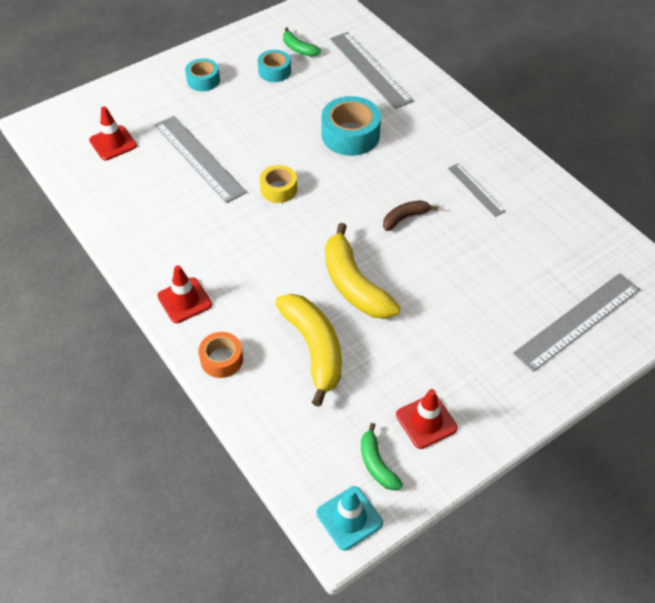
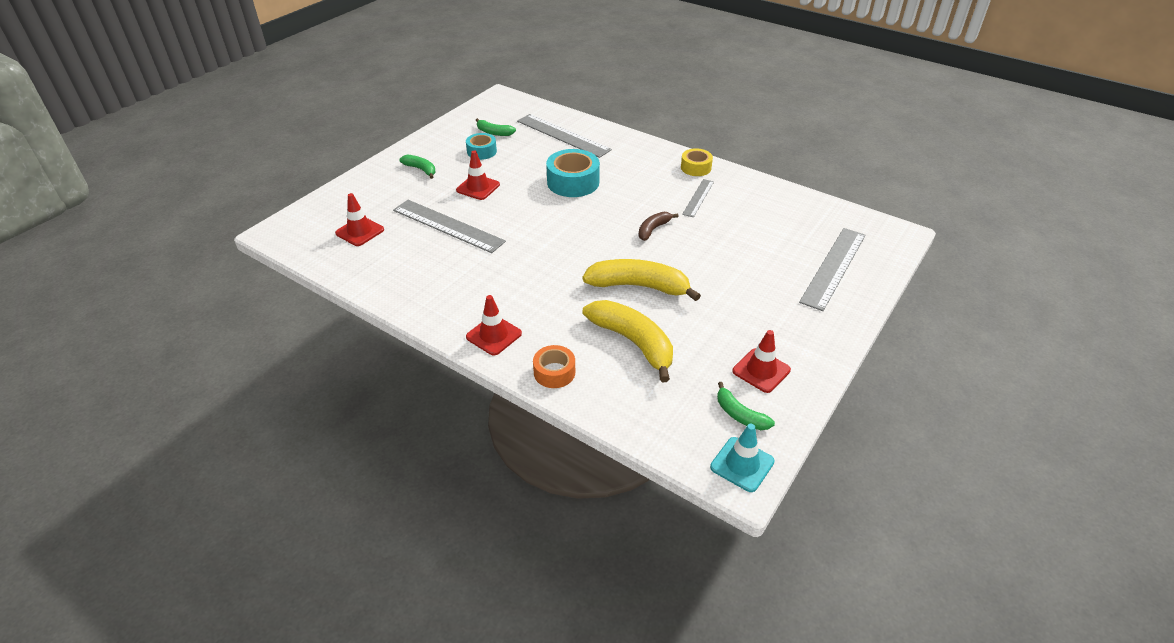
camera: 20 degrees left, 10 degrees down
(203, 80) = (421, 169): turquoise tape -> green banana
(249, 117) = (478, 187): none -> red traffic cone
(278, 189) = (533, 233): yellow tape -> yellow tape (696, 168)
(354, 284) = (639, 286): yellow banana -> yellow banana turned 150 degrees clockwise
(475, 189) = (698, 198): grey ruler -> grey ruler turned 75 degrees clockwise

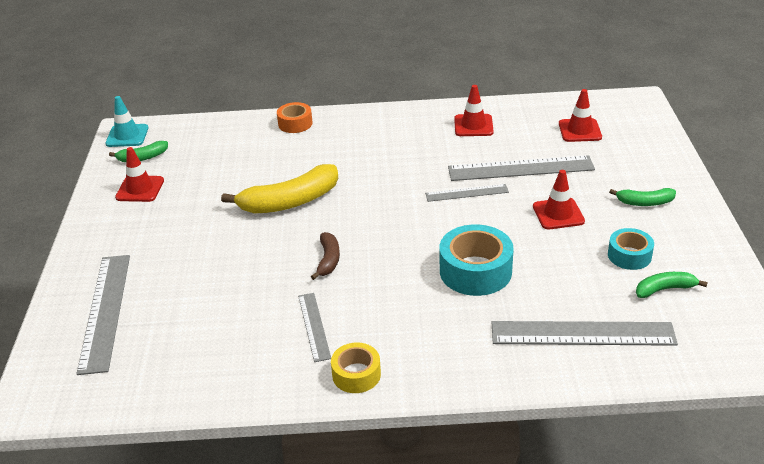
camera: 145 degrees right, 5 degrees down
(494, 335) = (364, 122): red traffic cone -> red traffic cone (473, 125)
(509, 227) = (467, 193): none -> grey ruler
(633, 342) = (256, 163): yellow banana -> none
(739, 415) = (142, 158): green banana -> green banana turned 150 degrees clockwise

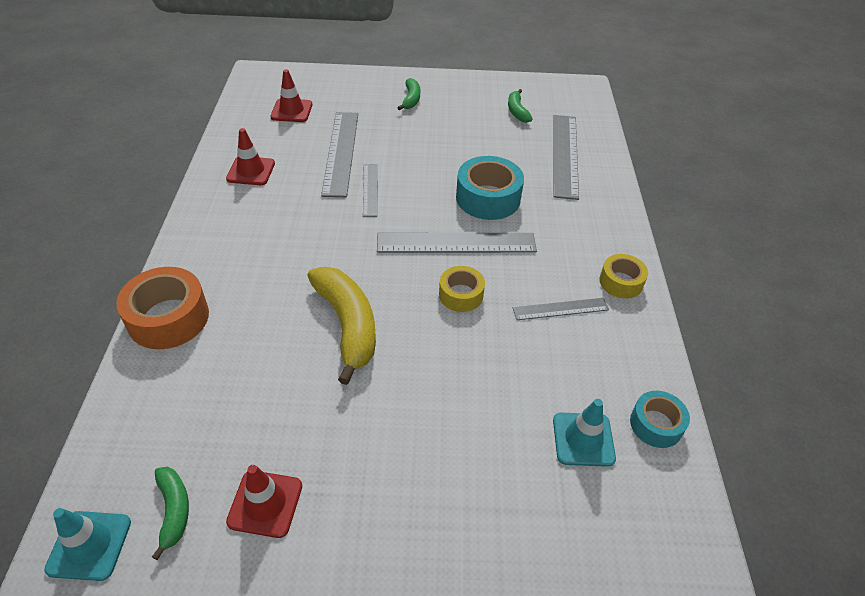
camera: 90 degrees left, 10 degrees up
(105, 311) = (537, 513): grey ruler -> grey ruler (456, 243)
(165, 338) = (583, 439): none -> turquoise traffic cone
(295, 123) = (168, 318): orange tape -> orange tape, size x1.67
(328, 260) = (461, 295): brown banana -> yellow tape
(558, 214) = (416, 142): red traffic cone -> none
(629, 255) = (477, 118): turquoise tape -> turquoise tape (656, 424)

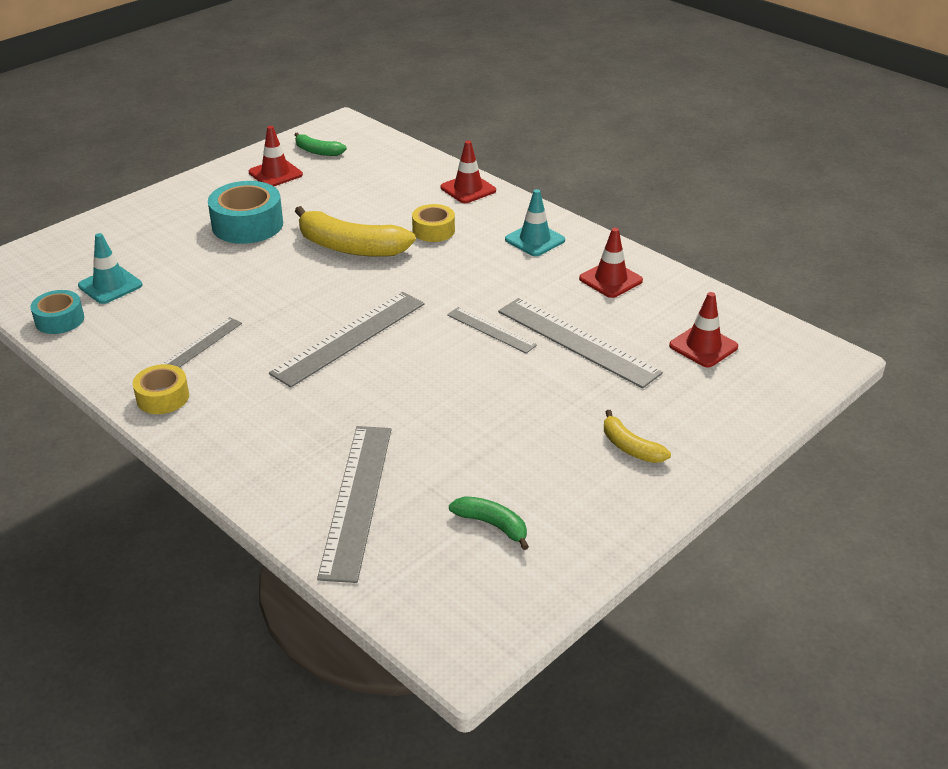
camera: 135 degrees right, 10 degrees down
(89, 545) = (337, 129): turquoise traffic cone -> turquoise traffic cone (535, 240)
(168, 318) = (468, 189): orange tape -> red traffic cone
(411, 99) = (630, 447): green banana -> yellow banana
(461, 295) = (294, 307): yellow tape -> yellow tape (433, 230)
(488, 198) = (376, 392): turquoise tape -> turquoise tape (247, 225)
(564, 155) = (357, 499): grey ruler -> grey ruler turned 45 degrees clockwise

